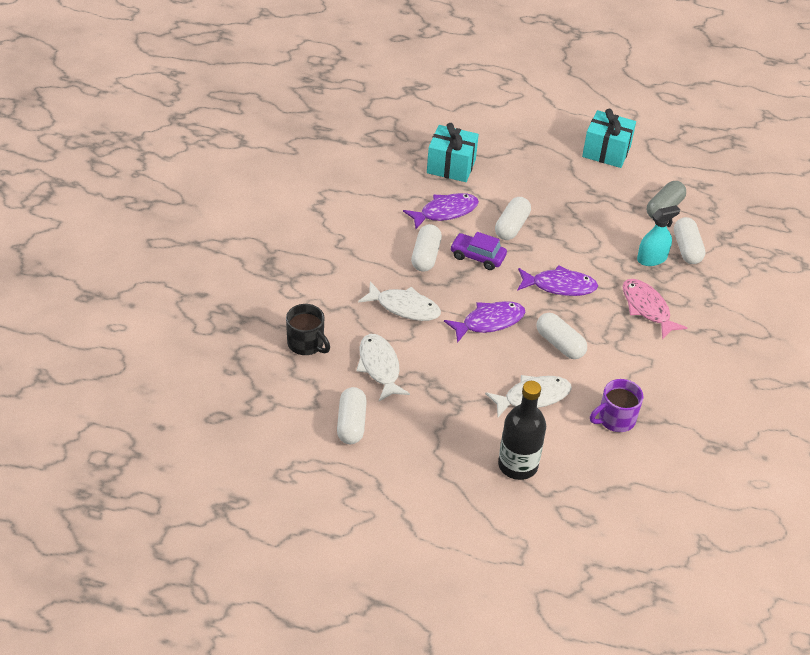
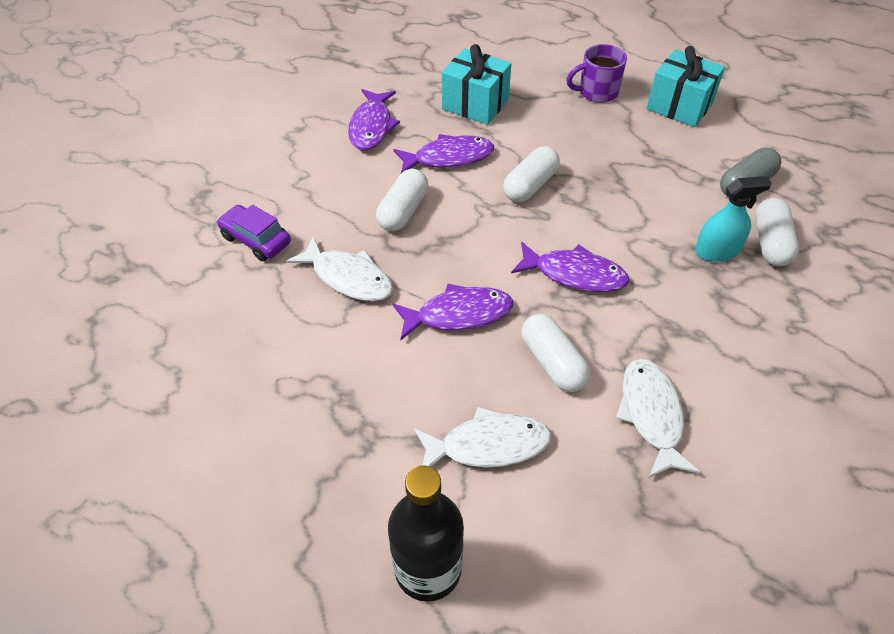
camera: 15 degrees right, 5 degrees up
(306, 344) = (194, 313): black mug -> none
(351, 423) = (199, 448): white capsule -> none
(377, 193) = (371, 127): none -> purple fish
(379, 367) = (279, 362): white fish -> white fish (651, 414)
(477, 256) = (472, 220): purple car -> purple car (256, 240)
(615, 419) = (610, 506): purple mug -> purple mug (597, 92)
(647, 308) = (697, 324): pink fish -> none

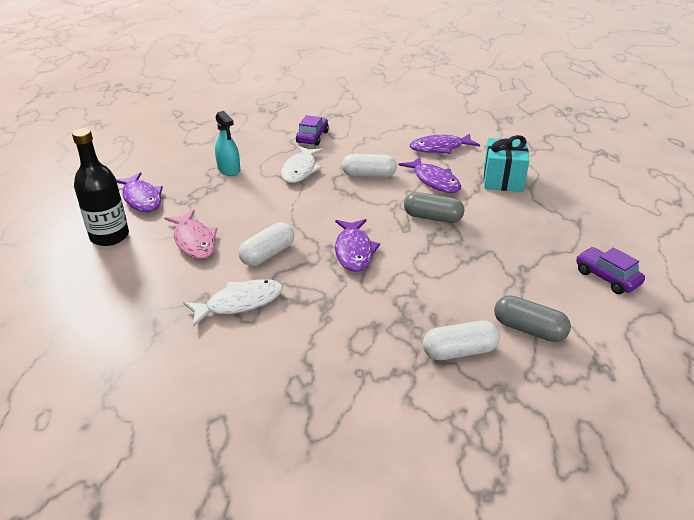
camera: 70 degrees right, 15 degrees down
(459, 314) = (291, 212): purple fish -> purple fish (141, 198)
(488, 445) = (194, 241): white fish -> pink fish
(530, 185) = (432, 217): white capsule -> grey capsule
(597, 92) = (577, 230): purple mug -> none
(679, 106) = (606, 277): turquoise gift -> purple car
(717, 251) = (426, 319): turquoise spray bottle -> turquoise spray bottle (229, 169)

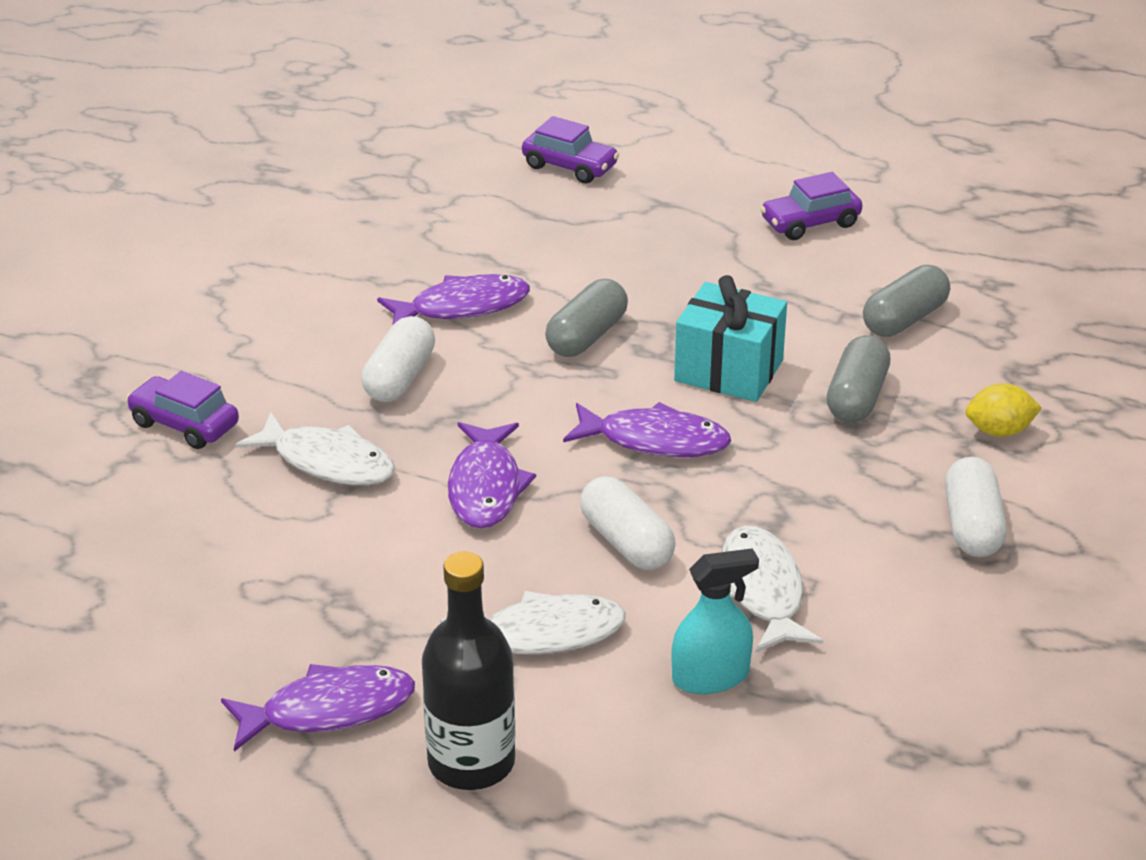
camera: 75 degrees left, 0 degrees up
(194, 241) = (542, 635): pink fish -> white fish
(229, 169) = (266, 564): turquoise spray bottle -> turquoise spray bottle (710, 676)
(428, 386) = (999, 431): none -> yellow lemon
(430, 318) = (857, 398): none -> grey capsule
(440, 148) = (340, 272): purple fish -> purple fish (485, 487)
(459, 351) = (935, 389): white capsule -> white capsule (972, 526)
(503, 179) = (497, 235): turquoise gift -> turquoise gift (728, 371)
(585, 189) = (570, 166): none -> purple car

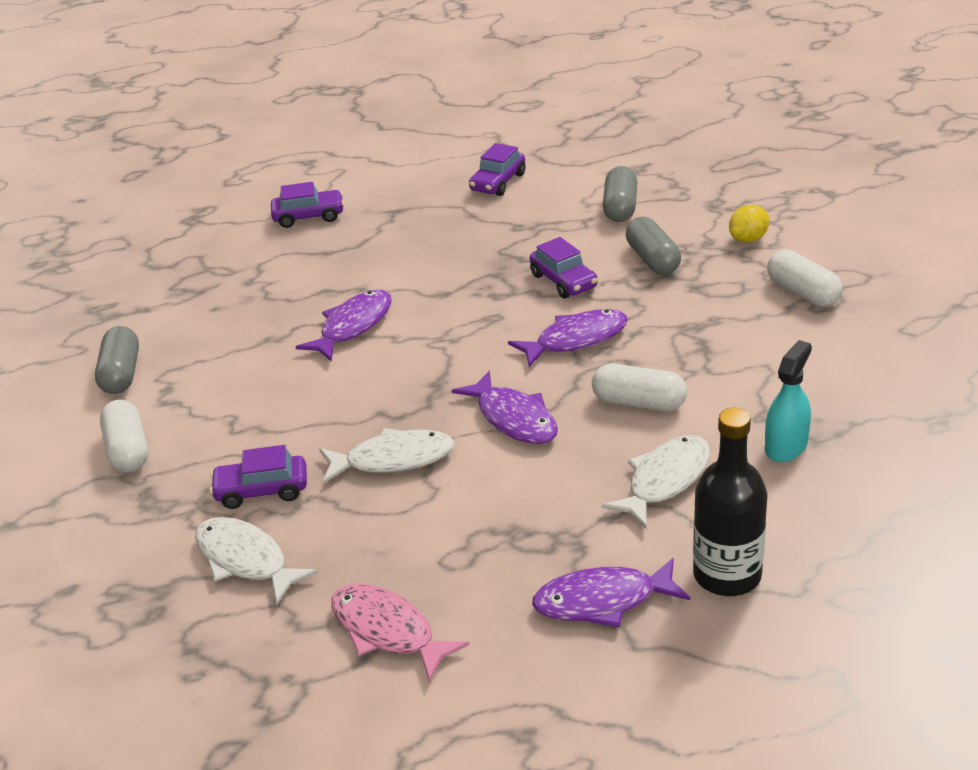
camera: 35 degrees left, 0 degrees up
(122, 616) = (387, 631): none -> pink fish
(329, 710) = (602, 601): purple fish -> purple fish turned 135 degrees counterclockwise
(400, 378) = (370, 386): white capsule -> white capsule (128, 450)
(586, 336) = (454, 304): grey capsule -> grey capsule (121, 374)
(728, 371) = (563, 281): turquoise gift -> purple car
(762, 590) = (747, 385): white fish -> white fish (246, 560)

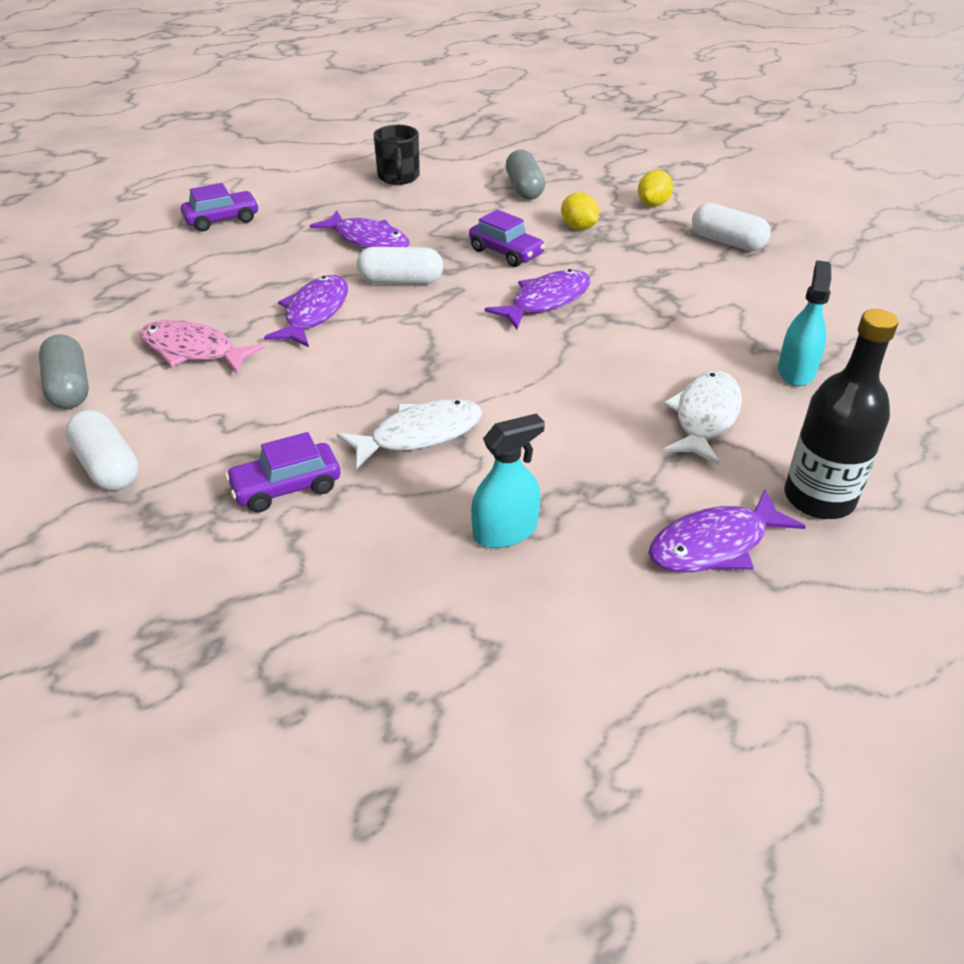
camera: 20 degrees left, 5 degrees up
(246, 560) = (300, 567): white fish -> none
(387, 631) = (503, 618): pink fish -> pink fish (193, 350)
(425, 558) = (505, 531): none -> turquoise spray bottle
(498, 182) = (398, 177): purple car -> black mug
(514, 419) = (524, 379): purple fish -> purple fish (368, 240)
(639, 402) = (638, 349): white capsule -> white capsule (400, 281)
(653, 260) = (578, 227): grey capsule -> yellow lemon

